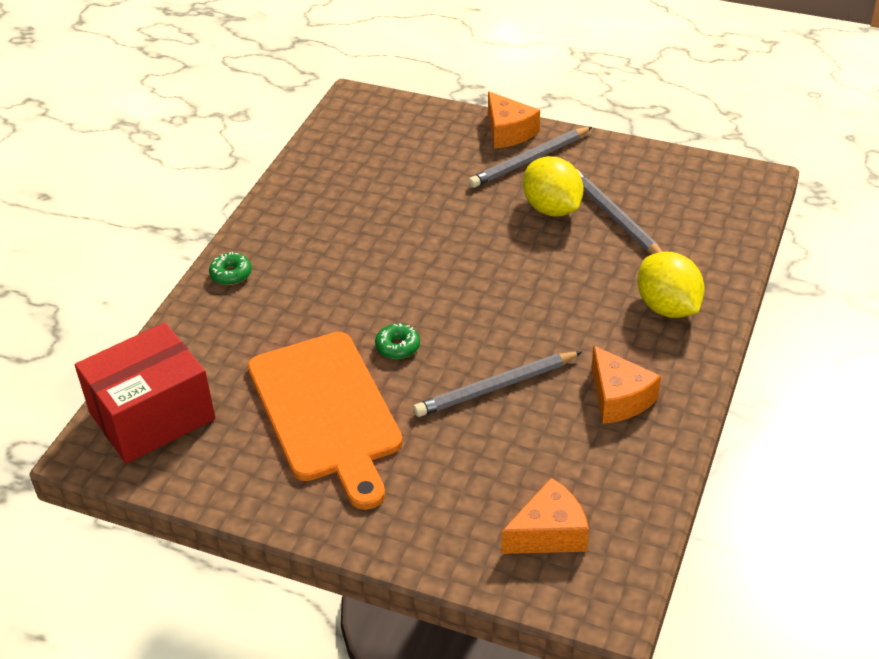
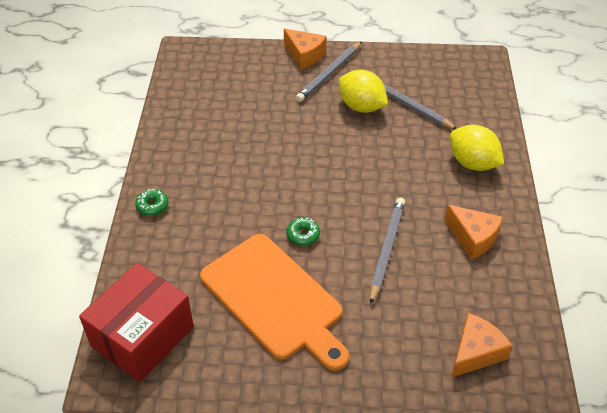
camera: 20 degrees left, 5 degrees up
(496, 387) = (386, 249): grey pencil -> grey pencil turned 150 degrees clockwise

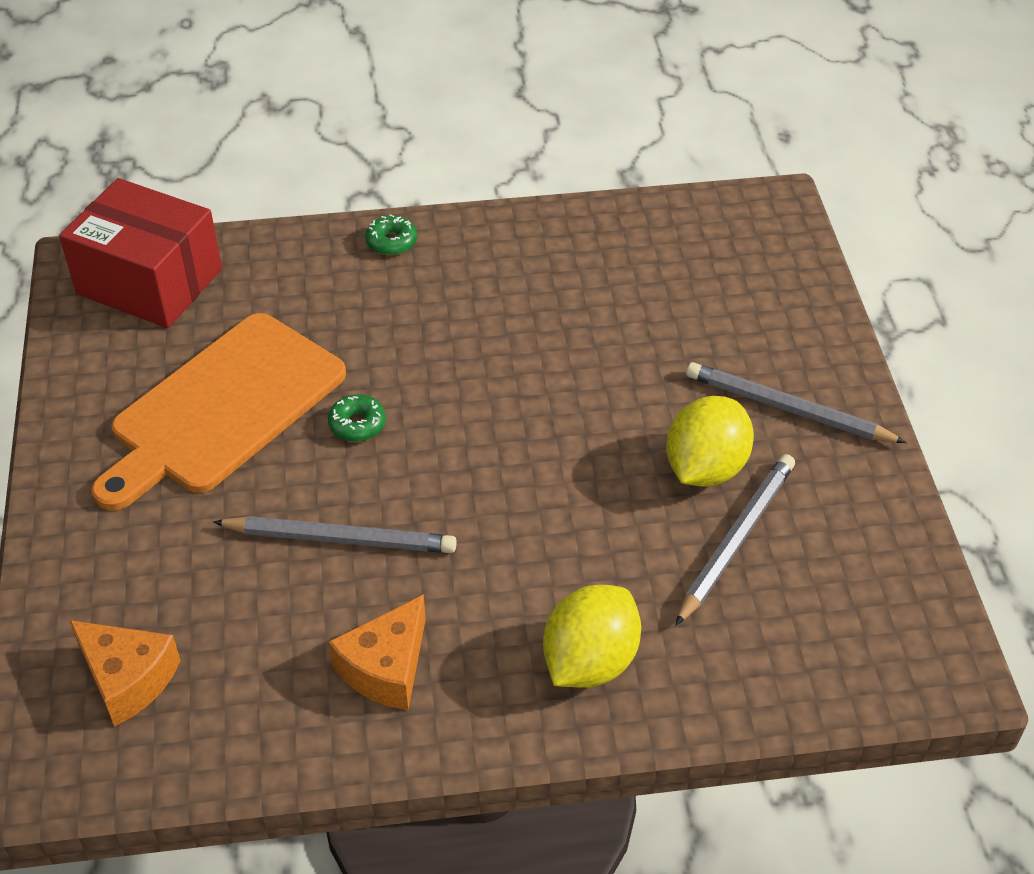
camera: 80 degrees right, 0 degrees up
(304, 55) = (830, 365): orange cheese -> none

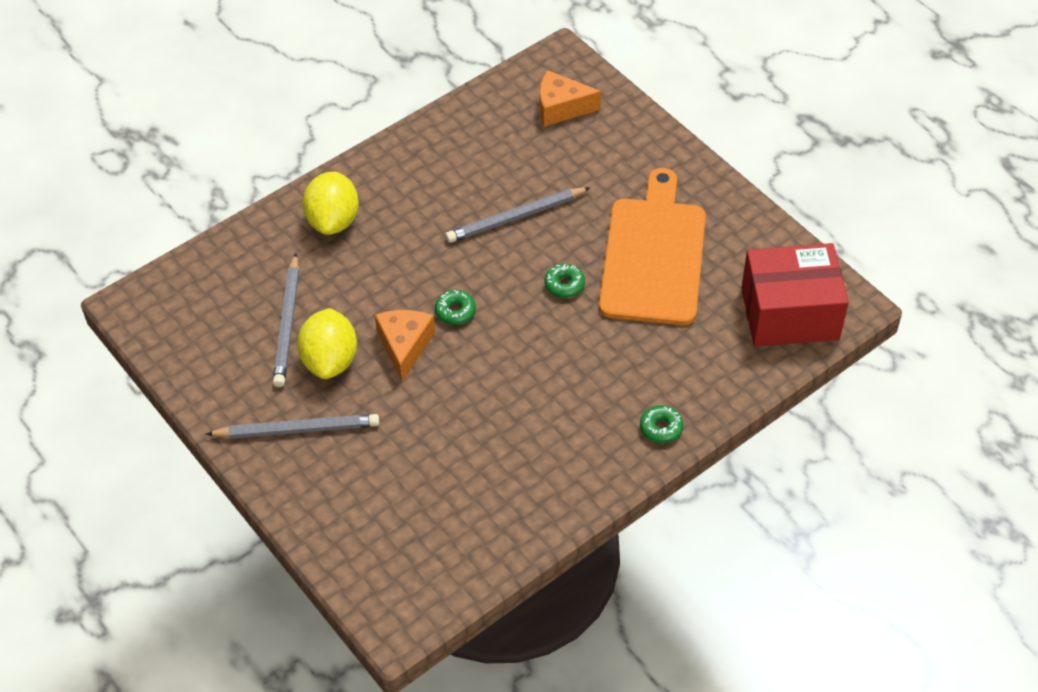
camera: 150 degrees right, 5 degrees up
(386, 668) = (437, 170): orange cheese -> orange cheese (404, 346)
(512, 455) = (455, 311): none -> green donut

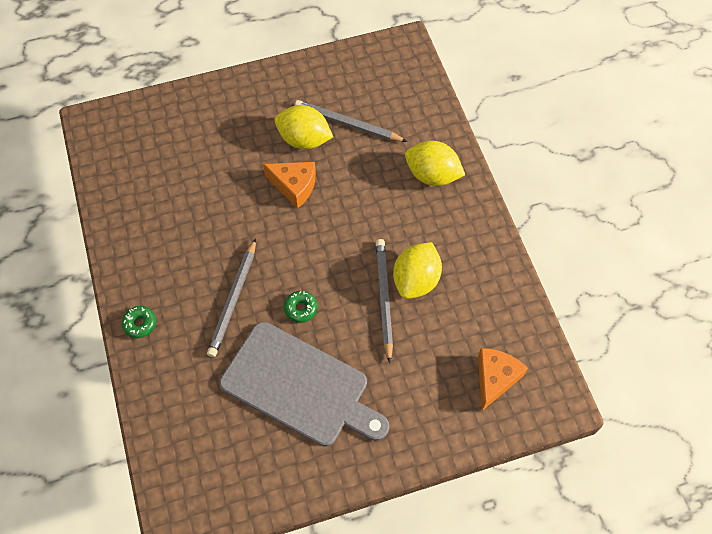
camera: 110 degrees right, 10 degrees up
(297, 430) = (257, 107): grey pencil -> grey pencil (233, 300)
(455, 311) = (310, 227): green donut -> none
(480, 197) = (416, 280): none -> yellow lemon
(653, 255) = (299, 386): orange cutting board -> grey cutting board
(789, 313) = (192, 468): red box -> none

